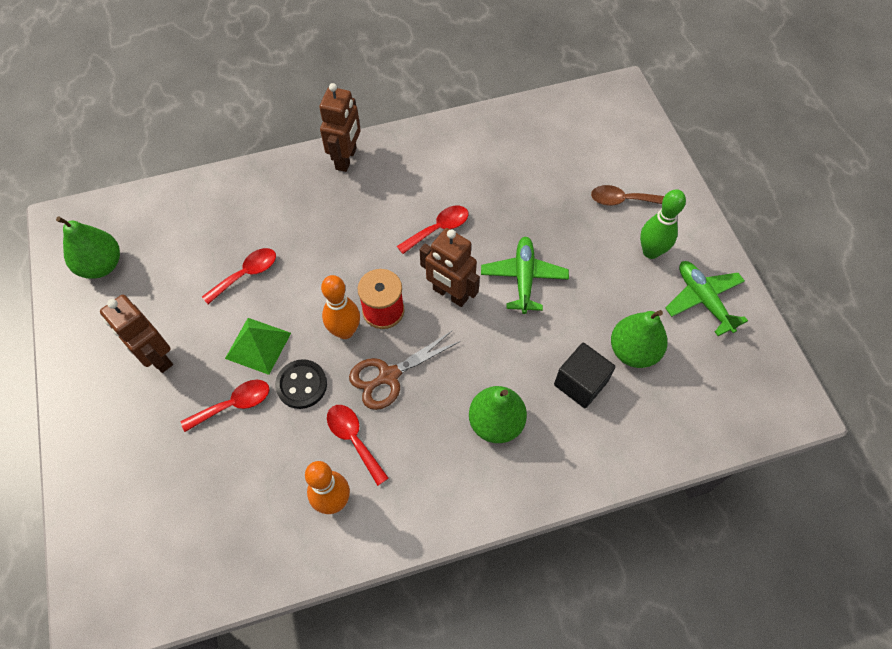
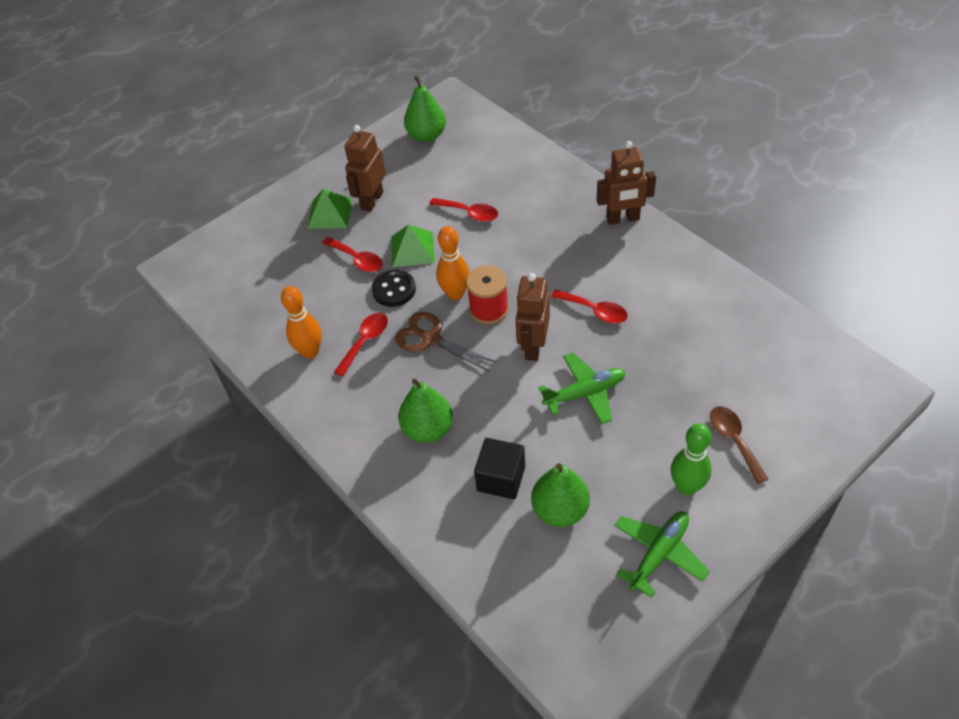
camera: 70 degrees right, 10 degrees down
(142, 407) = (329, 213): none -> green pyramid

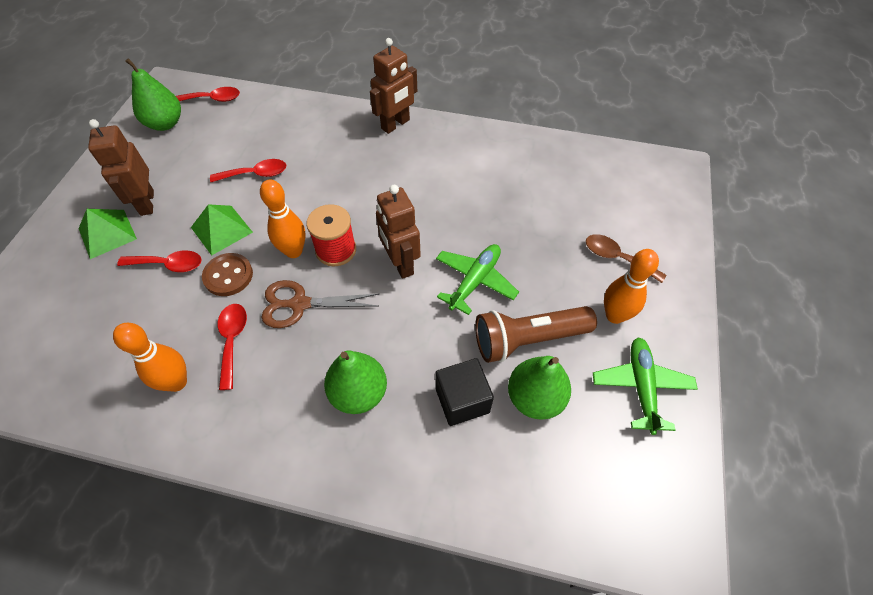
camera: 40 degrees left, 5 degrees up
(394, 290) = (228, 276): black button -> brown button
(591, 463) = (527, 339): none -> brown flashlight
(594, 311) = (429, 208): red spoon -> red spoon (212, 99)
(687, 486) = (615, 315): green bowling pin -> orange bowling pin

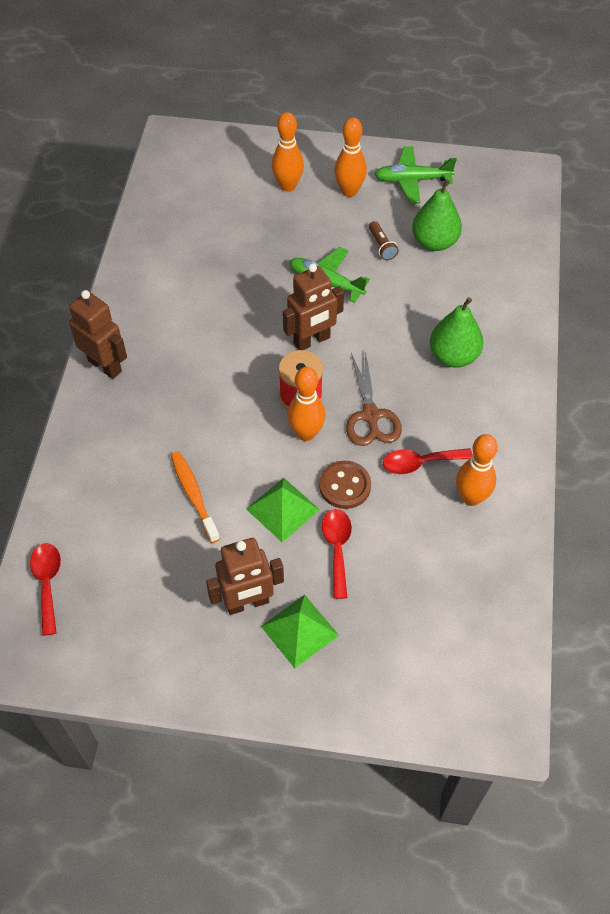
camera: 95 degrees left, 0 degrees up
(165, 124) = (99, 629): green pear -> none
(255, 174) = (193, 495): red spoon -> orange toothbrush
(462, 400) = (445, 287): black cube -> none
(527, 339) = (382, 246): brown flashlight -> brown flashlight, size x0.46
(617, 258) = (288, 186): brown spoon -> orange bowling pin

